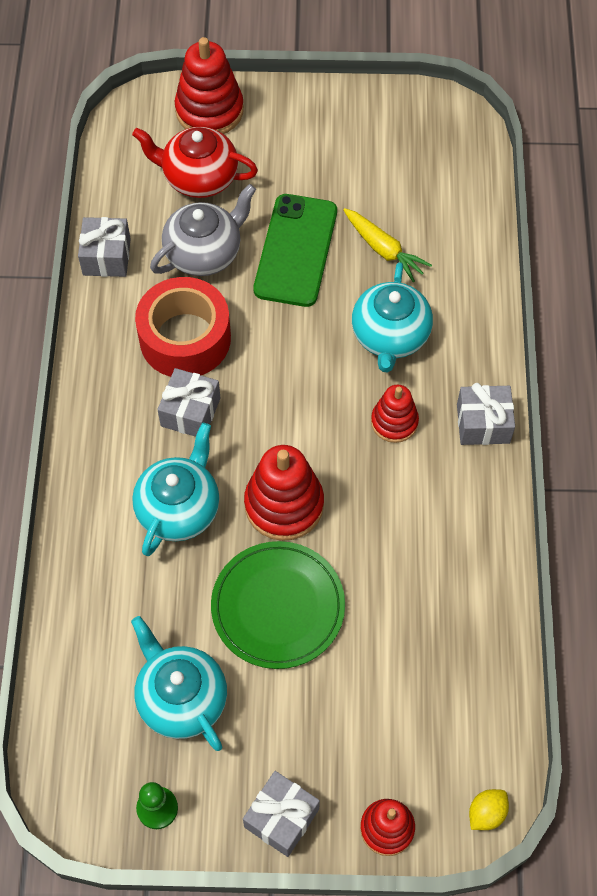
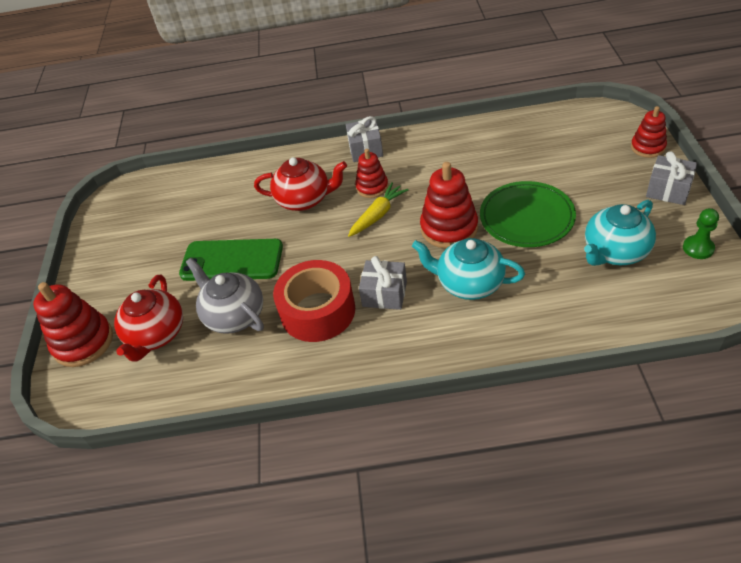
camera: 90 degrees left, 15 degrees down
(106, 257) = (238, 383): grey gift -> none
(383, 249) = (231, 214): yellow carrot -> yellow carrot (378, 215)
(390, 336) = (304, 199): turquoise teapot -> red teapot
(486, 813) = (616, 114): yellow lemon -> none

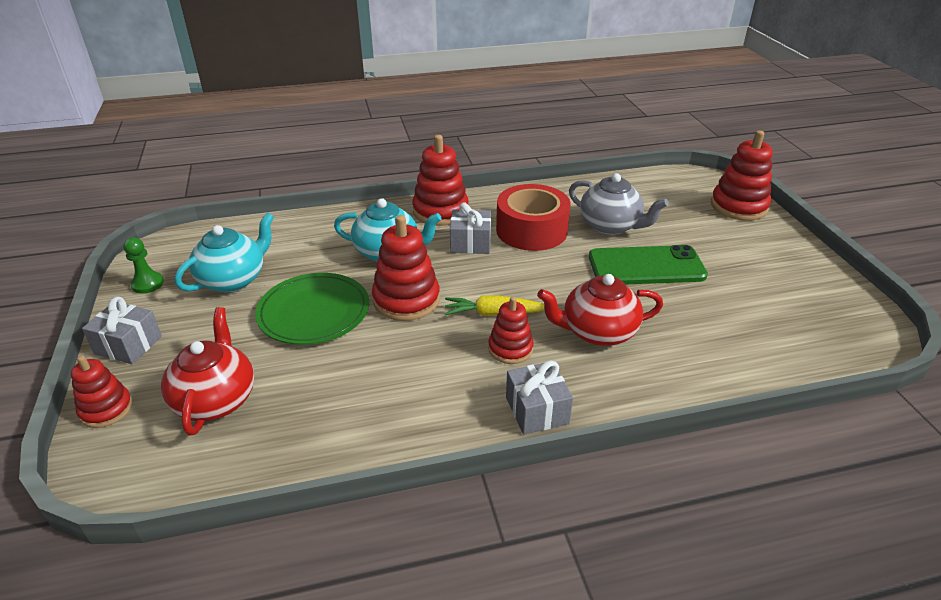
camera: 165 degrees right, 10 degrees down
(156, 335) = (674, 212): red teapot -> red teapot (216, 399)
(378, 215) = (494, 313): yellow carrot -> yellow carrot turned 60 degrees clockwise
(412, 347) = (440, 211): none -> red stacking toy

